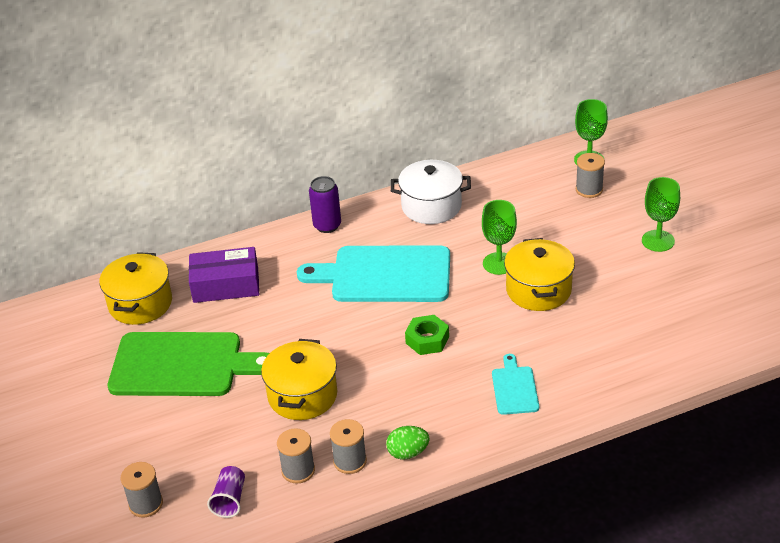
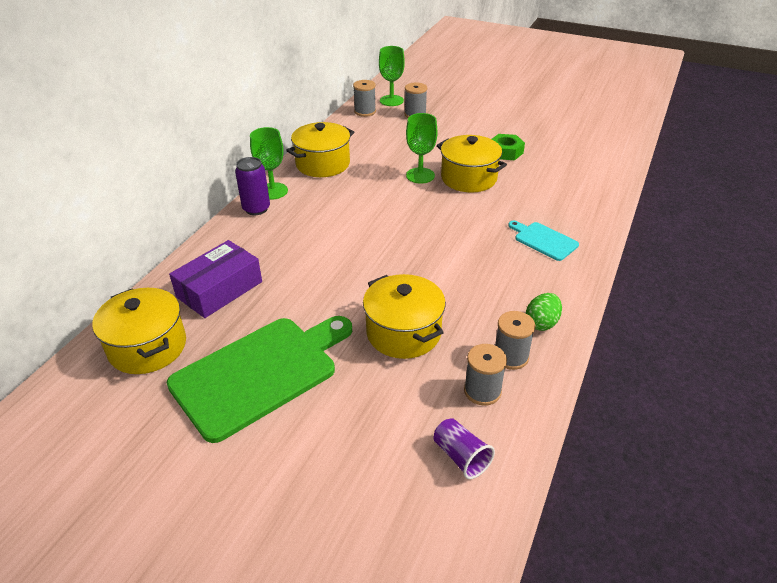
camera: 45 degrees left, 0 degrees up
(146, 504) = (388, 521): grey spool -> grey spool (365, 111)
(385, 275) = (349, 219): turquoise cutting board -> none
(427, 340) = (441, 243): green nut -> green nut (505, 152)
(431, 206) = (323, 164): white pot -> yellow pot
(658, 241) = (496, 123): green goblet -> green goblet (273, 191)

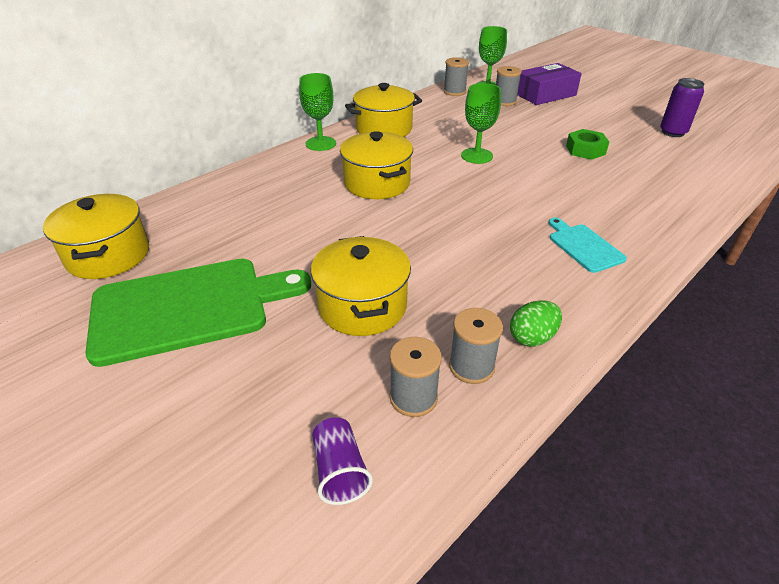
camera: 20 degrees right, 0 degrees up
(219, 289) = (210, 219): purple box -> purple box (545, 94)
(256, 209) = (294, 156): purple can -> purple can (672, 132)
(468, 178) = (528, 167): yellow pot -> yellow pot (377, 183)

